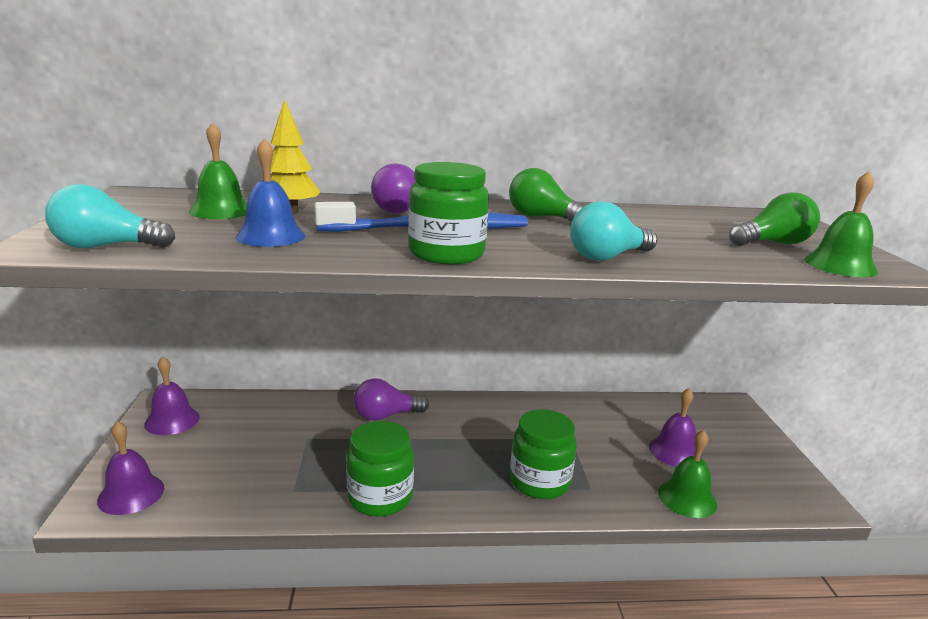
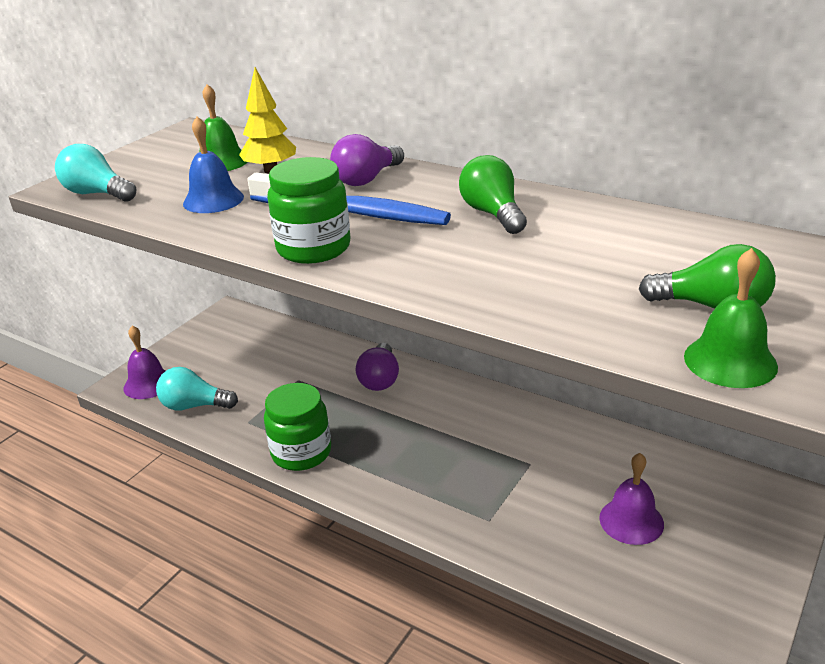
camera: 40 degrees right, 10 degrees up
(172, 420) = (220, 331): purple bell -> none
(385, 415) = (380, 379): purple light bulb -> purple light bulb turned 105 degrees counterclockwise
(539, 481) = (447, 493): green jar -> none
(607, 257) = (458, 284): turquoise light bulb -> turquoise light bulb (194, 406)
(687, 498) = (578, 572): green bell -> none

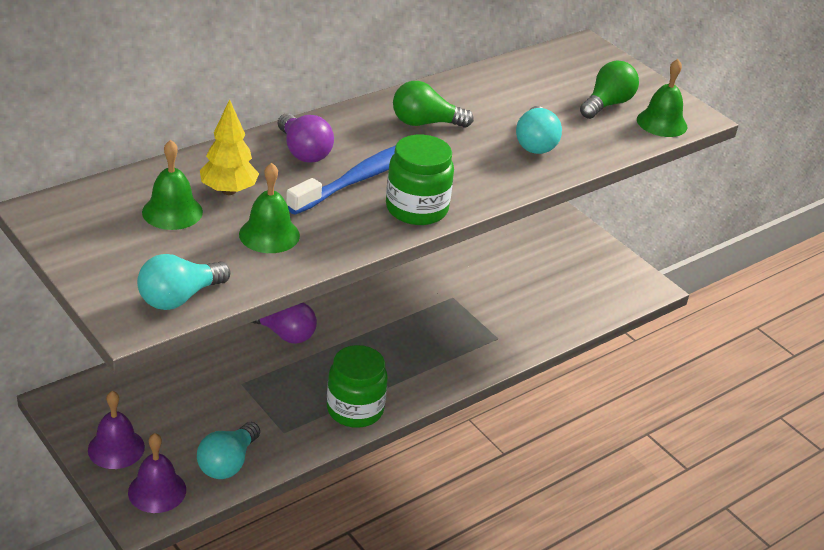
camera: 75 degrees left, 5 degrees up
(213, 200) = (269, 234): blue bell -> green bell
(533, 280) = (535, 143): none -> turquoise light bulb
(631, 521) = (536, 279): purple bell -> purple bell (116, 448)

